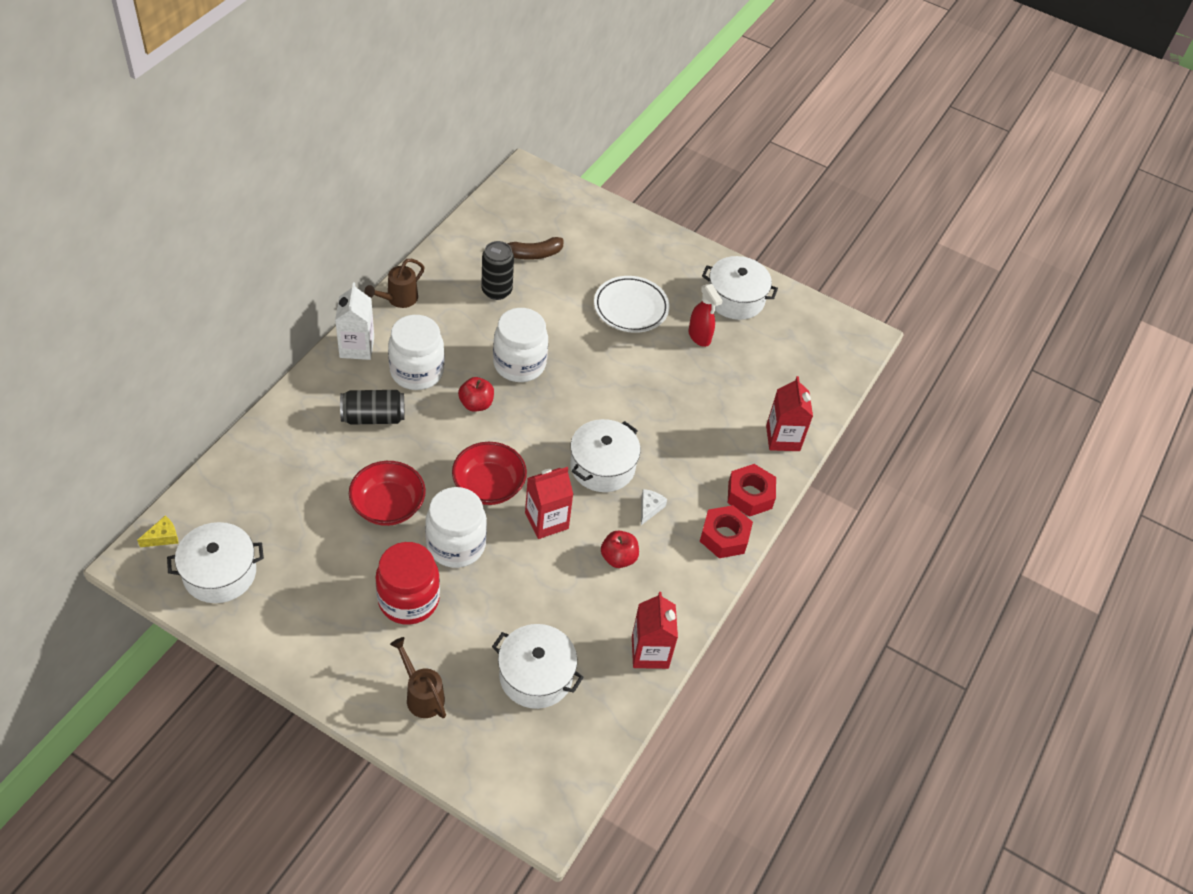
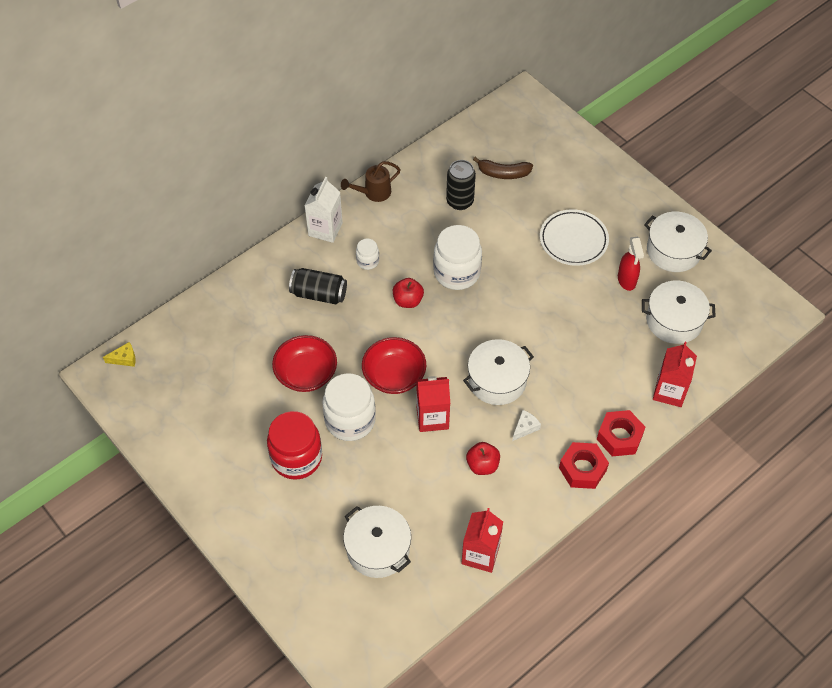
camera: 25 degrees right, 5 degrees up
(219, 573) = (158, 399): white pot -> white pot (674, 321)
(417, 371) = (367, 261): white jar -> white jar, size x0.49
(422, 695) = (281, 540): brown watering can -> none

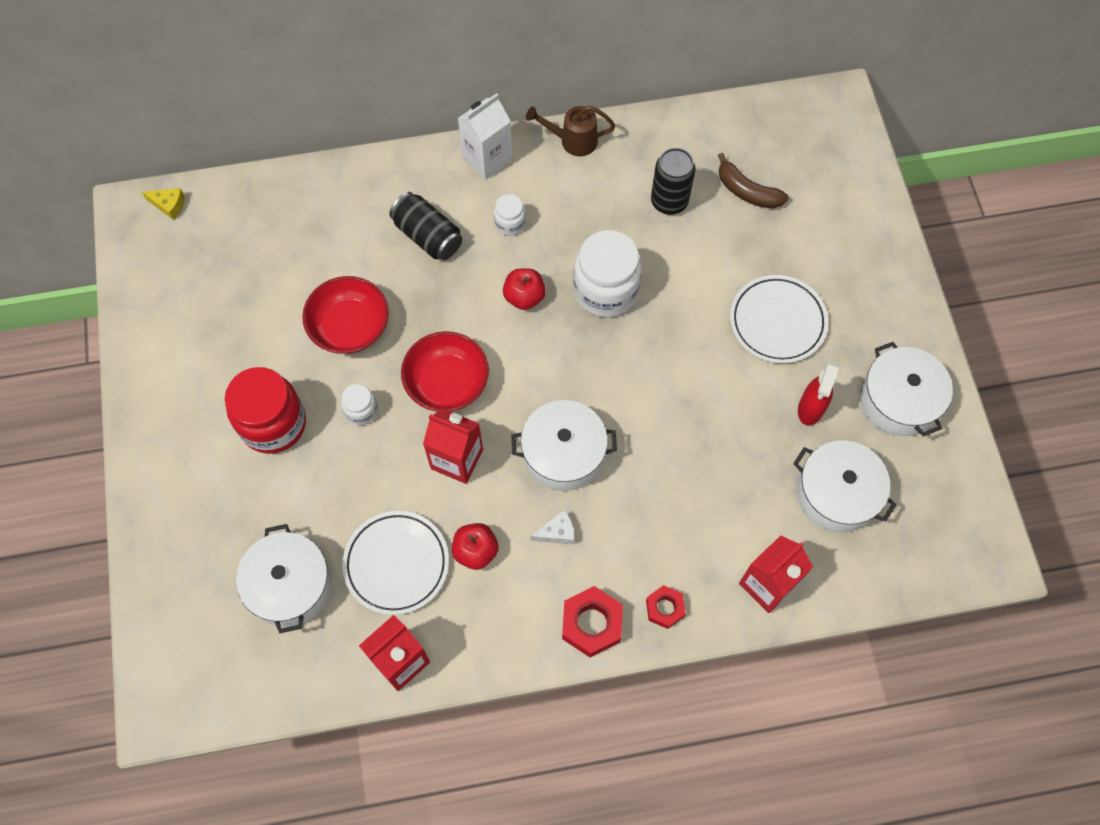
camera: 30 degrees right, 10 degrees up
(350, 420) = (361, 411): white jar -> white jar, size x0.49
(437, 499) = (396, 564): none -> white plate
(619, 437) = (664, 608): red nut -> red nut, size x0.62

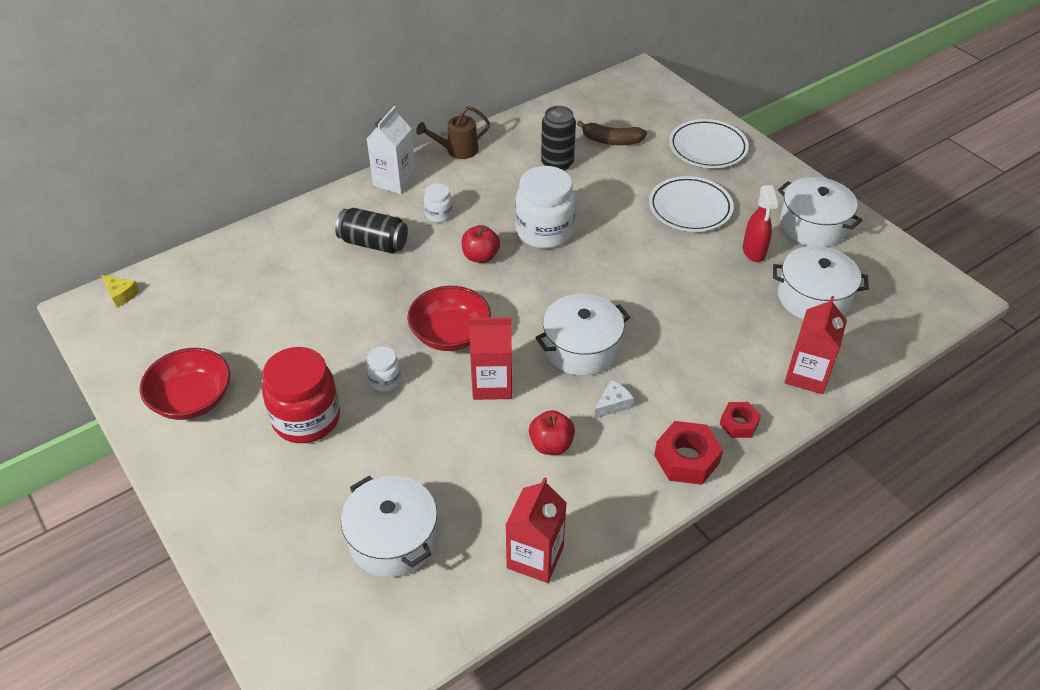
camera: 25 degrees left, 20 degrees down
(169, 205) = (121, 295): yellow cheese -> yellow cheese turned 45 degrees clockwise
(350, 327) = (340, 325): red bowl -> red bowl (192, 400)
(396, 564) = (485, 482): white plate -> white plate (707, 148)

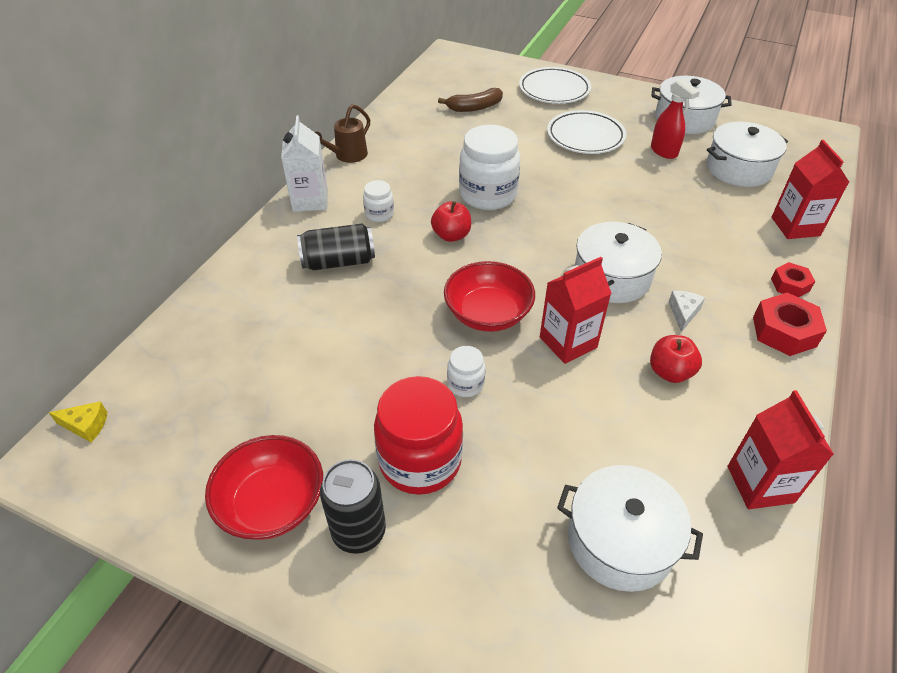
camera: 30 degrees left, 0 degrees up
(557, 164) = (446, 138): black can -> black can (359, 531)

